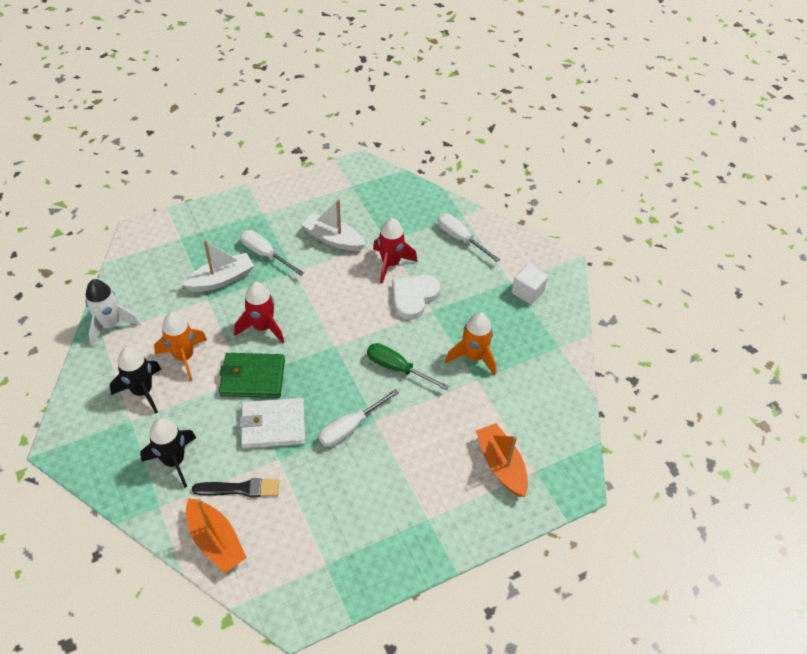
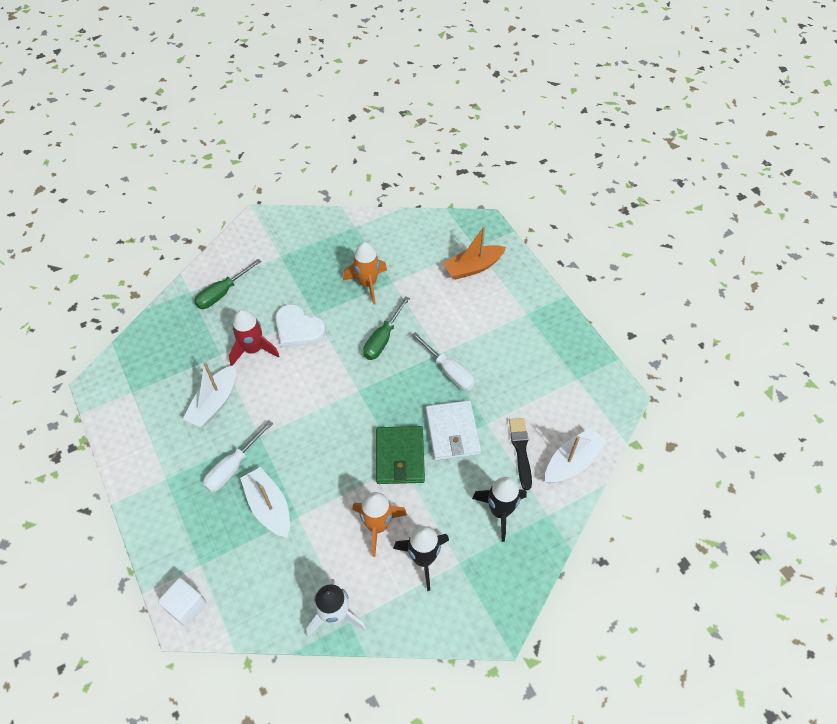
camera: 90 degrees left, 5 degrees up
(215, 541) = (572, 462): orange boat -> white boat
(262, 327) = (337, 456): red rocket -> none
(460, 238) = (222, 293): white screwdriver -> green screwdriver
(527, 292) = (293, 245): white cube -> white cube (186, 606)

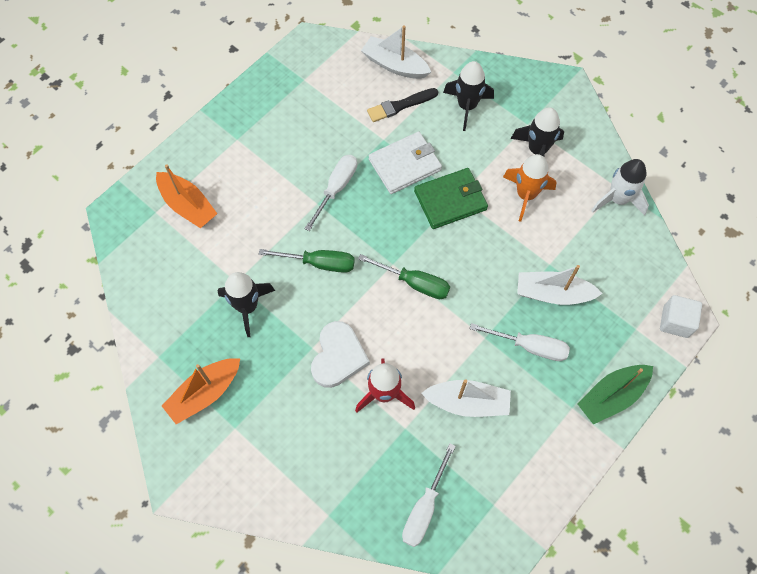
camera: 110 degrees left, 10 degrees up
(156, 514) = (612, 396): none -> green boat
(158, 348) = (424, 508): none -> white screwdriver
(222, 293) = (317, 471): green screwdriver -> green screwdriver (414, 283)
(269, 507) = (553, 293): white boat -> white boat turned 60 degrees clockwise
(314, 245) = (205, 393): none -> orange boat
(367, 284) = (247, 307): orange rocket -> black rocket

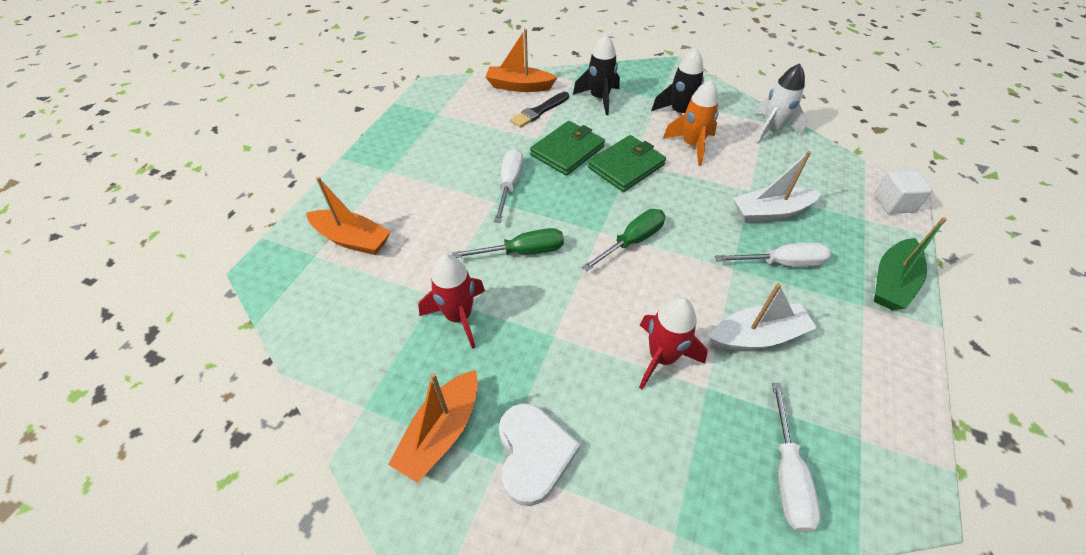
camera: 20 degrees left, 15 degrees down
(247, 307) = (459, 317): black rocket -> red rocket
(338, 356) = (589, 335): white heart -> white heart (533, 454)
(395, 65) = (519, 86): white boat -> orange boat
(405, 165) = (567, 151): white wallet -> green wallet
(414, 283) = (632, 241): green screwdriver -> green screwdriver turned 45 degrees counterclockwise

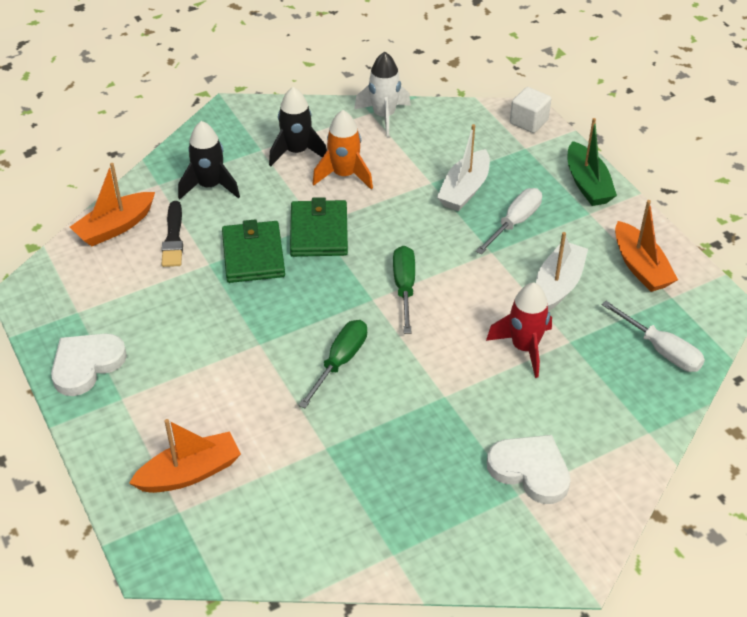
camera: 50 degrees left, 5 degrees down
(400, 141) = (86, 365): none -> white heart
(442, 431) = (462, 514): orange boat -> orange boat (640, 267)
(459, 317) = (365, 444): red rocket -> none
(509, 185) = (249, 321): white screwdriver -> none

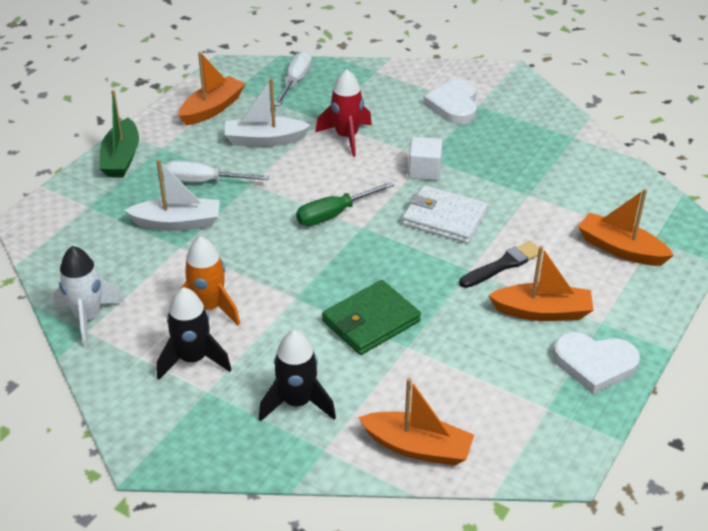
camera: 120 degrees left, 5 degrees down
(169, 365) = (542, 312): none -> orange boat
(173, 238) = (394, 391): black brush -> black brush (502, 265)
(319, 232) = (305, 291): green wallet -> none
(340, 362) = (444, 218): green screwdriver -> white wallet
(529, 121) = (42, 216): white cube -> white cube (424, 171)
(587, 184) = (121, 158): green boat -> green boat turned 135 degrees clockwise

